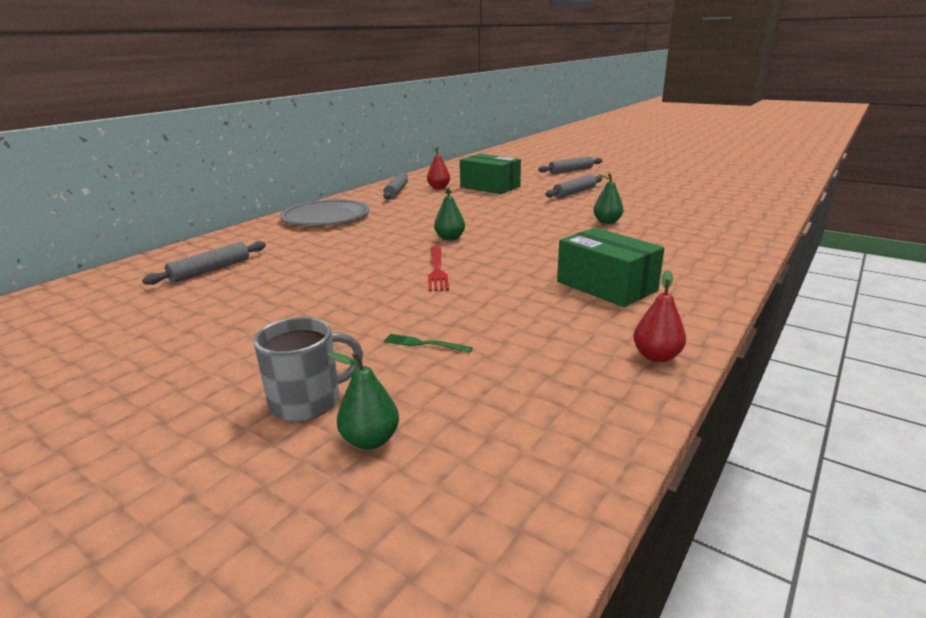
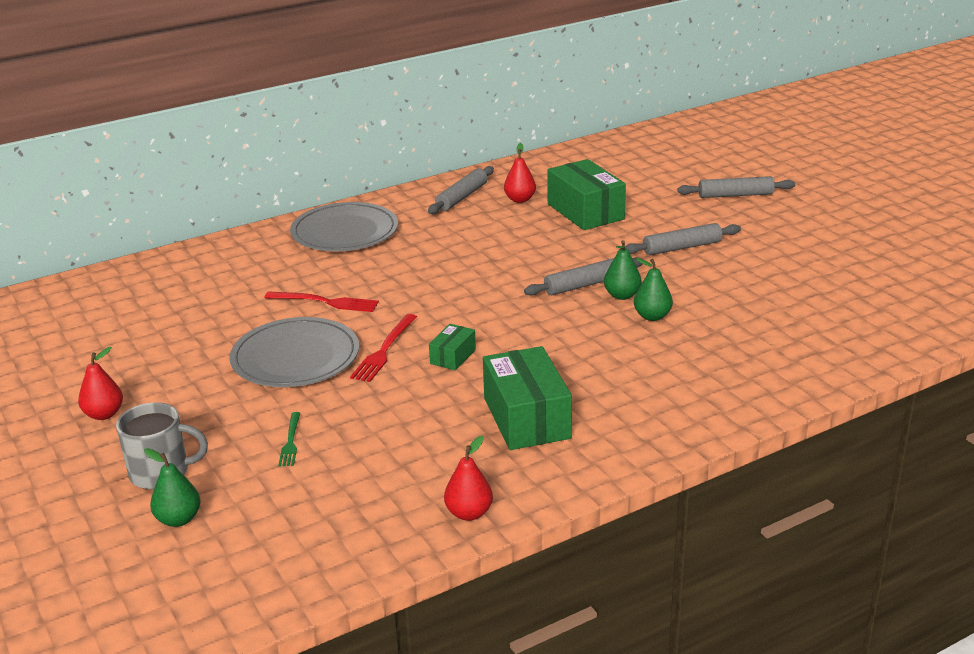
camera: 25 degrees right, 5 degrees up
(194, 367) = (104, 414): none -> red pear
(210, 270) = (180, 296): grey rolling pin -> grey rolling pin (584, 285)
(353, 253) = (325, 302): none -> red fork
(363, 288) = (295, 357): none -> grey plate
(424, 344) = (290, 441): green fork -> green fork turned 135 degrees counterclockwise
(450, 238) = (443, 302): green pear -> green pear (622, 295)
(498, 264) = (453, 356): none -> green box

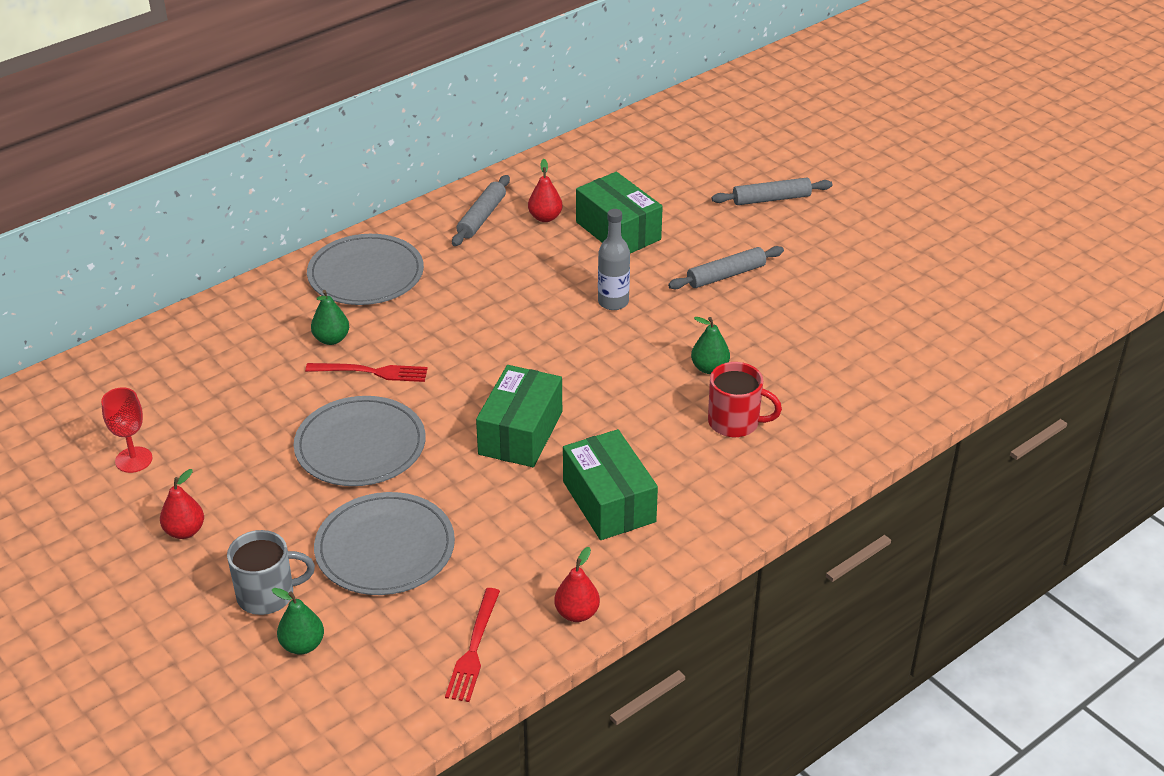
camera: 10 degrees left, 10 degrees up
(82, 355) = (133, 460): none -> red goblet
(290, 441) = (385, 548): green fork -> grey plate
(384, 350) = (449, 430): red fork -> red fork (473, 649)
(453, 356) = (520, 433): green box -> green box, size x2.01
(568, 262) = (613, 302): none -> grey bottle
(584, 285) = (635, 331): grey rolling pin -> none
(622, 295) = (675, 343): green pear -> green pear (331, 339)
(670, 361) = (735, 422): none -> red mug

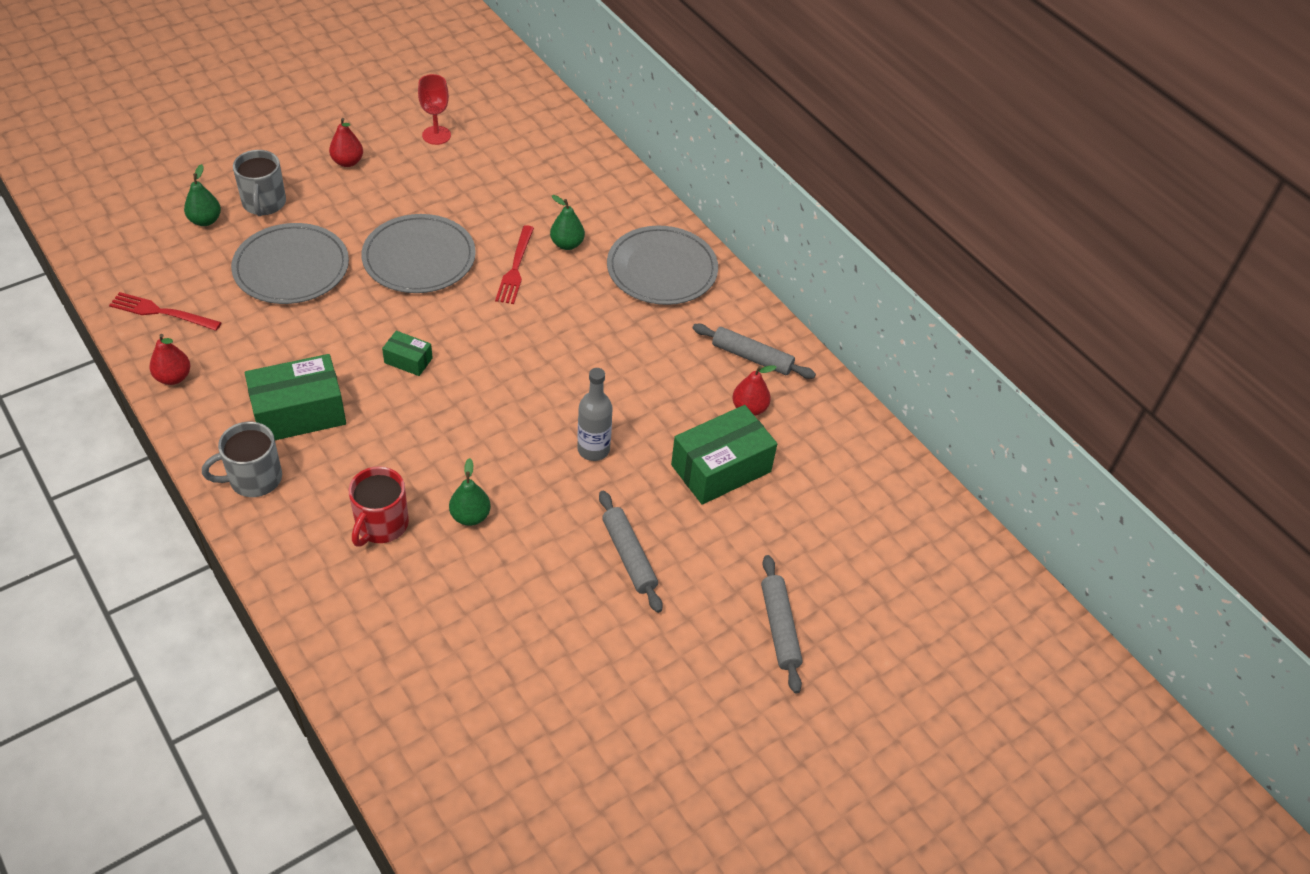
camera: 90 degrees right, 10 degrees up
(520, 433) = (408, 360): green box -> green box, size x0.50
(703, 519) = (254, 479): none -> grey mug

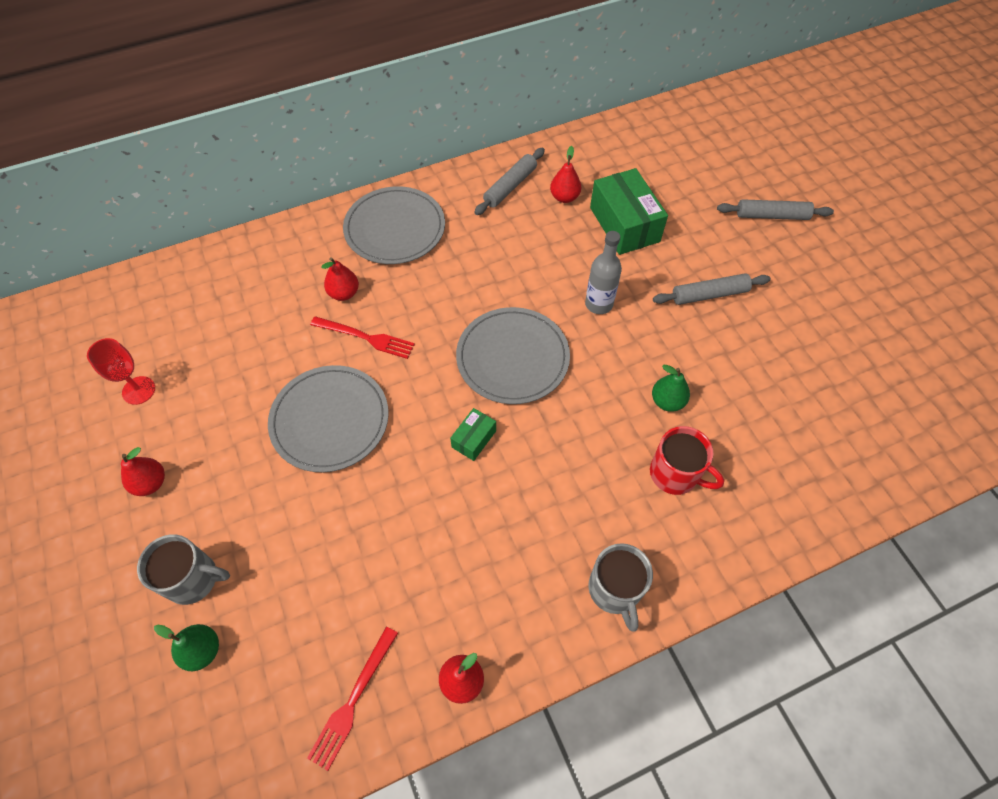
camera: 75 degrees left, 10 degrees up
(291, 267) = (312, 549): grey plate -> grey plate (512, 357)
(299, 413) = (531, 544): green box -> none
(567, 244) = (344, 293): green pear -> red pear

